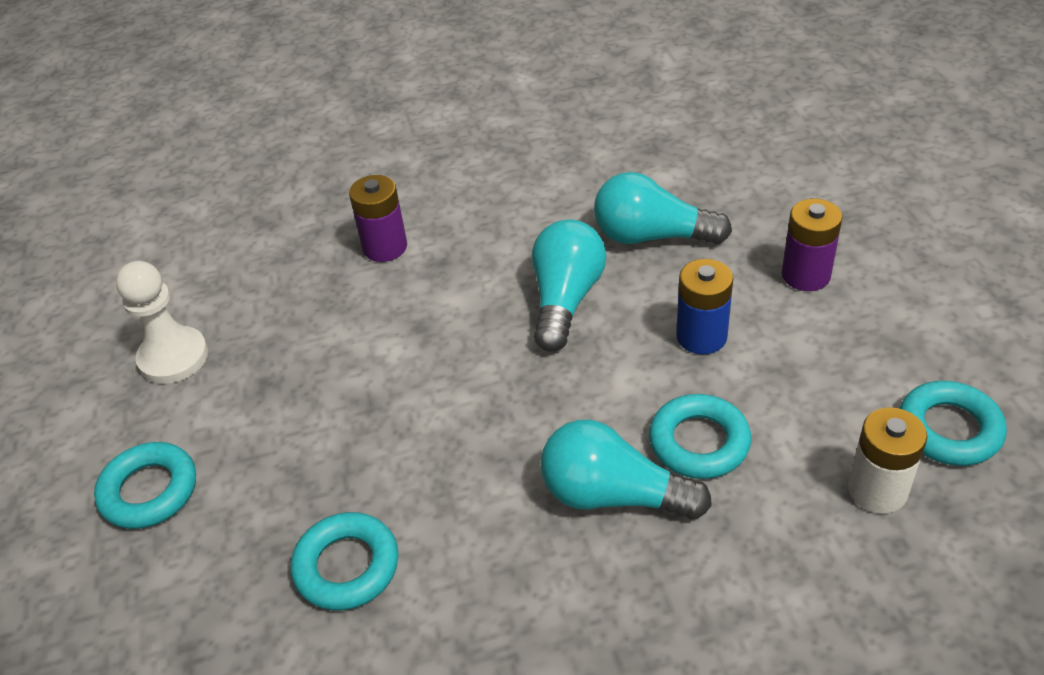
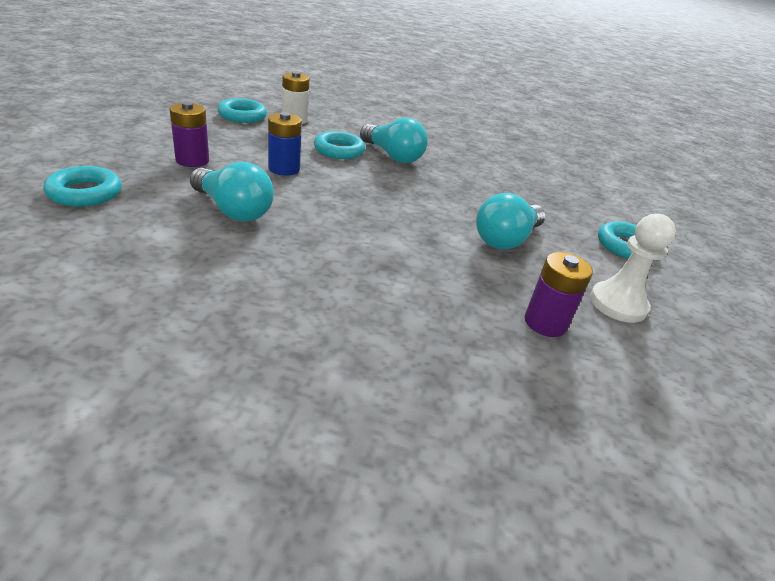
camera: 160 degrees left, 10 degrees down
(347, 566) = (522, 186): turquoise ring -> turquoise ring (85, 193)
(385, 247) = (420, 297): purple battery -> purple battery (545, 323)
(565, 299) = (330, 210): turquoise light bulb -> turquoise light bulb (506, 239)

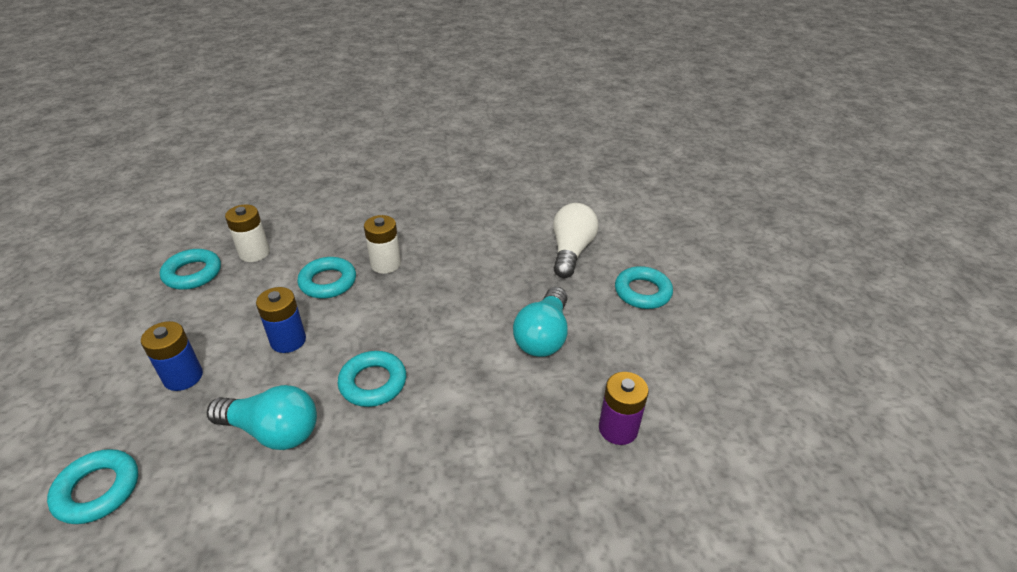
camera: 20 degrees left, 5 degrees up
(192, 160) = (183, 377): purple battery -> blue battery
(333, 213) = (373, 383): none -> turquoise ring
(392, 156) = (385, 264): turquoise light bulb -> white battery
(566, 200) = (571, 251): none -> white light bulb
(618, 304) = (663, 372): white pawn -> none

